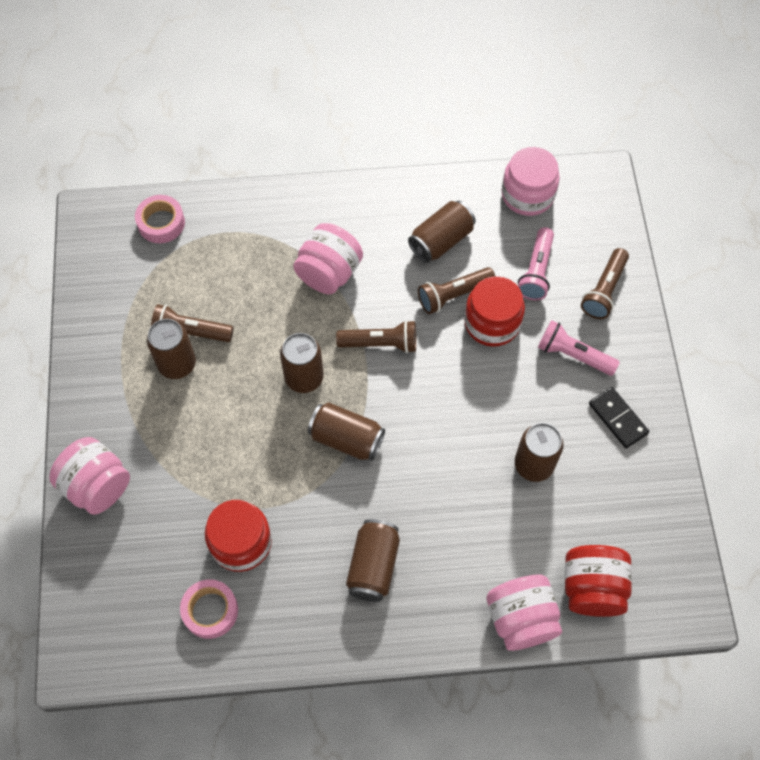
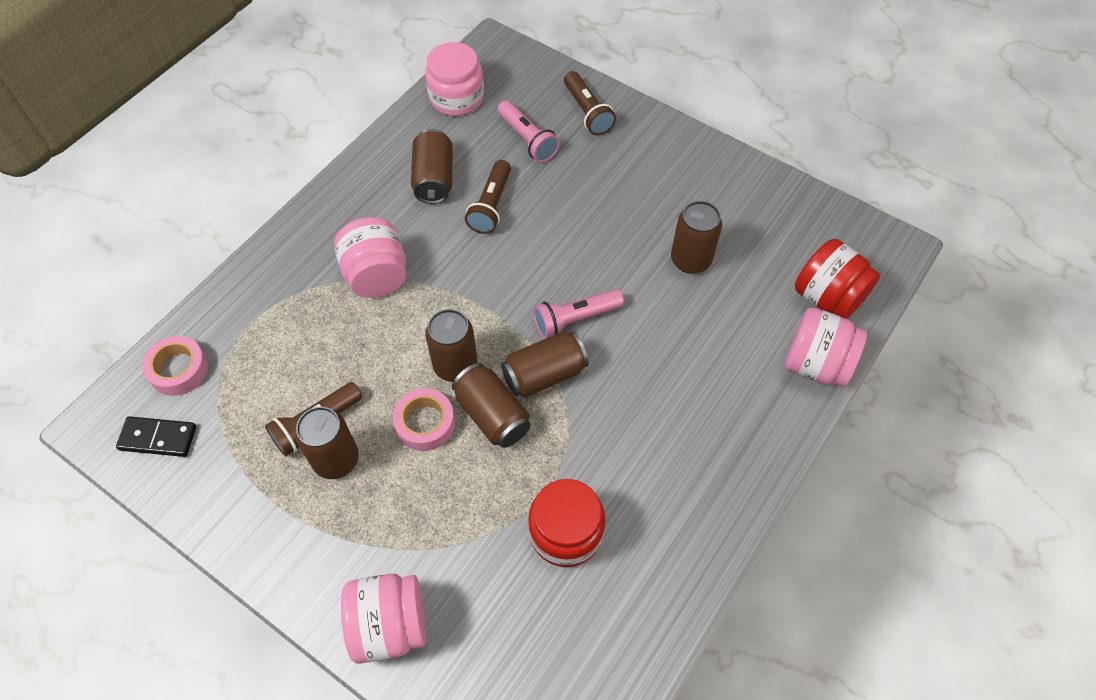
camera: 50 degrees left, 5 degrees down
(210, 611) = (610, 609): pink tape -> pink tape (425, 423)
(373, 566) = (680, 439): brown can -> brown can (492, 415)
(380, 343) = (481, 286): brown flashlight -> none
(492, 323) = (542, 198): red jar -> none
(573, 355) = (622, 168): pink flashlight -> pink flashlight (575, 319)
(618, 418) = (701, 180): black domino -> black domino (158, 438)

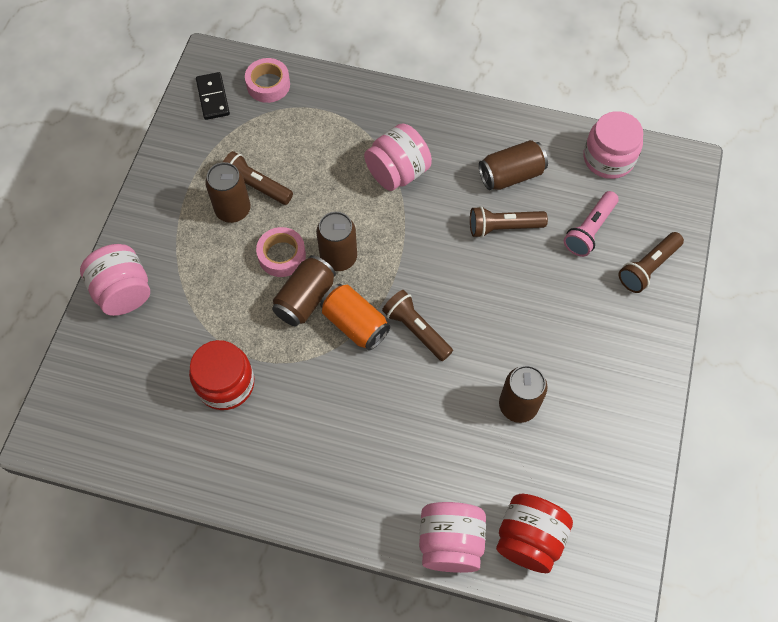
camera: 70 degrees right, 5 degrees up
(544, 374) = (355, 324): brown can -> orange can
(575, 319) = (416, 330): pink flashlight -> brown flashlight

